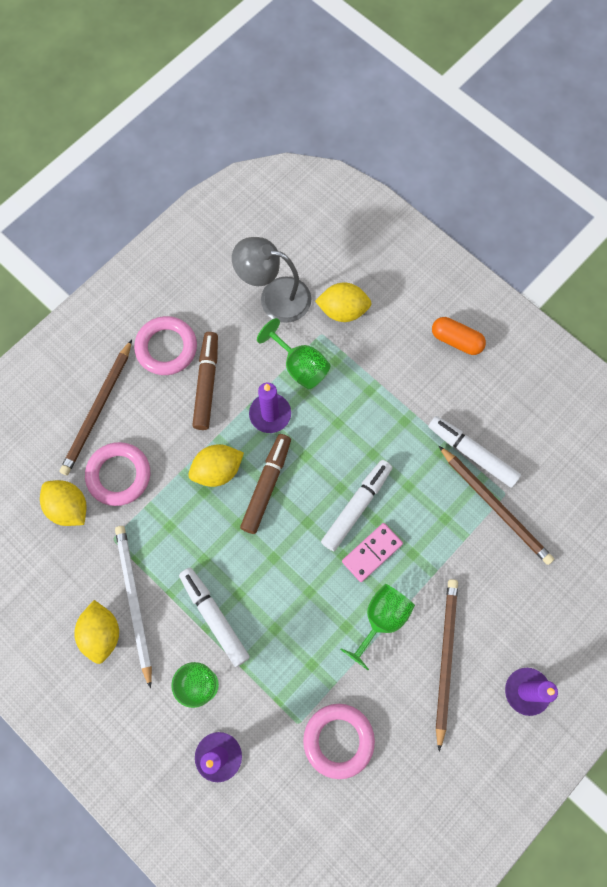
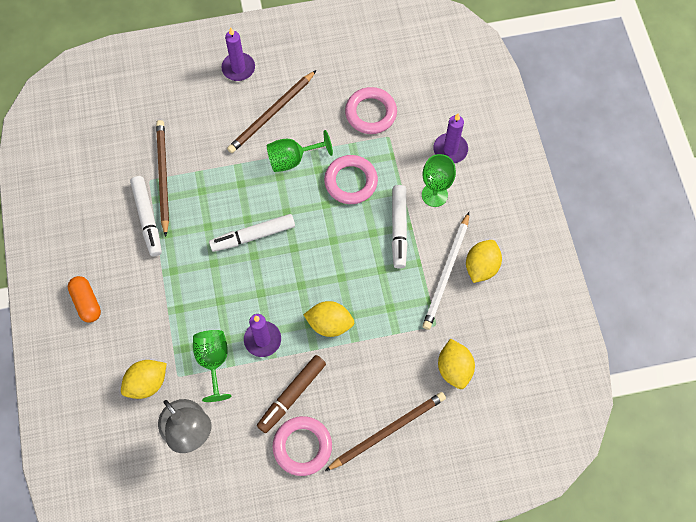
camera: 145 degrees left, 5 degrees down
(119, 475) = (403, 368): pink ring -> pink ring (351, 181)
(266, 486) = (303, 290): brown marker -> none
(343, 310) = (147, 383): yellow lemon -> yellow lemon turned 75 degrees counterclockwise
(372, 553) = (266, 201): pink domino -> none

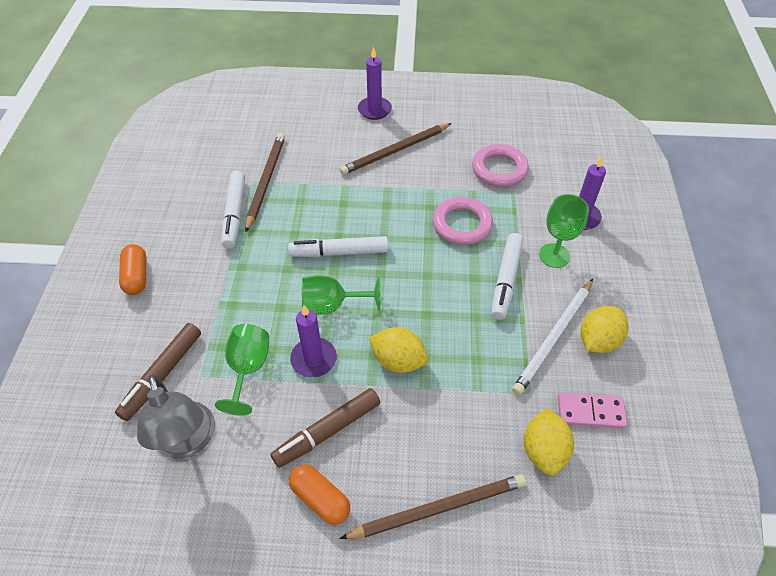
camera: 15 degrees right, 15 degrees down
(147, 383) = (163, 374): yellow lemon -> brown marker
(292, 159) = (404, 193): green goblet -> green goblet (331, 305)
(302, 447) = (320, 499): pink ring -> orange capsule
(483, 329) = (590, 412): none -> pink domino

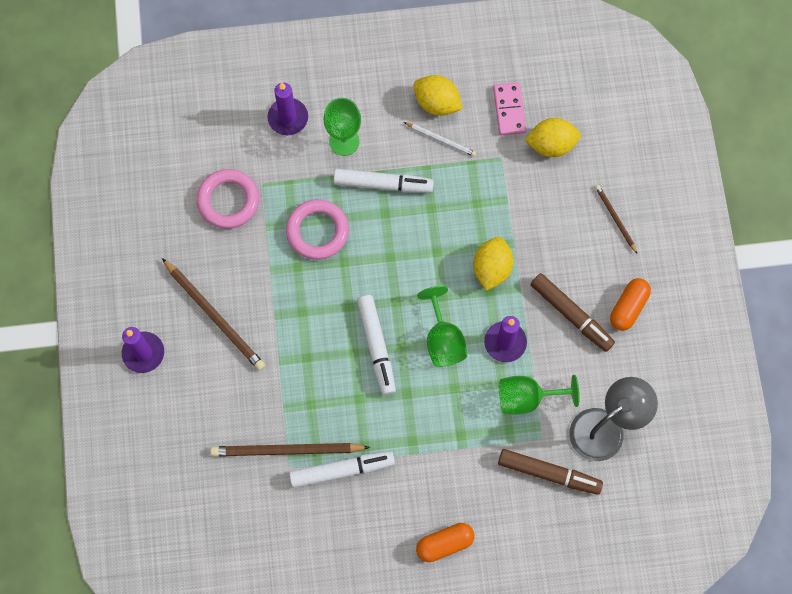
camera: 100 degrees left, 20 degrees up
(438, 508) = (615, 218): brown pencil -> brown pencil, size x0.53
(553, 338) = (441, 140): white pencil -> white pencil, size x0.53

